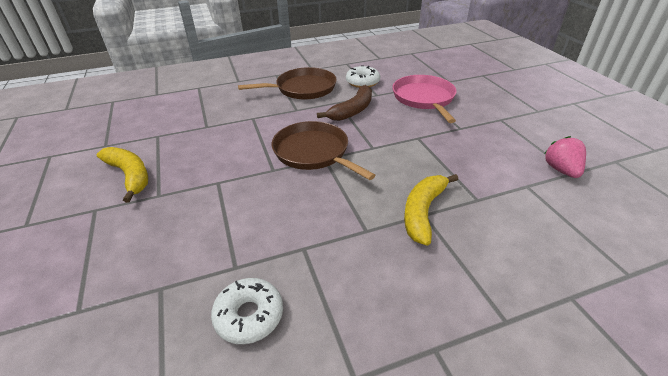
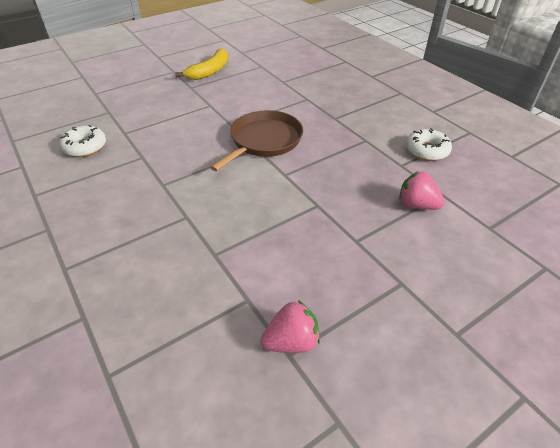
camera: 75 degrees right, 5 degrees up
(303, 88) = (381, 113): brown pan -> none
(352, 110) = (352, 152): brown banana -> none
(423, 212) = (189, 216): yellow banana -> none
(424, 98) = (416, 205): pink pan -> pink strawberry

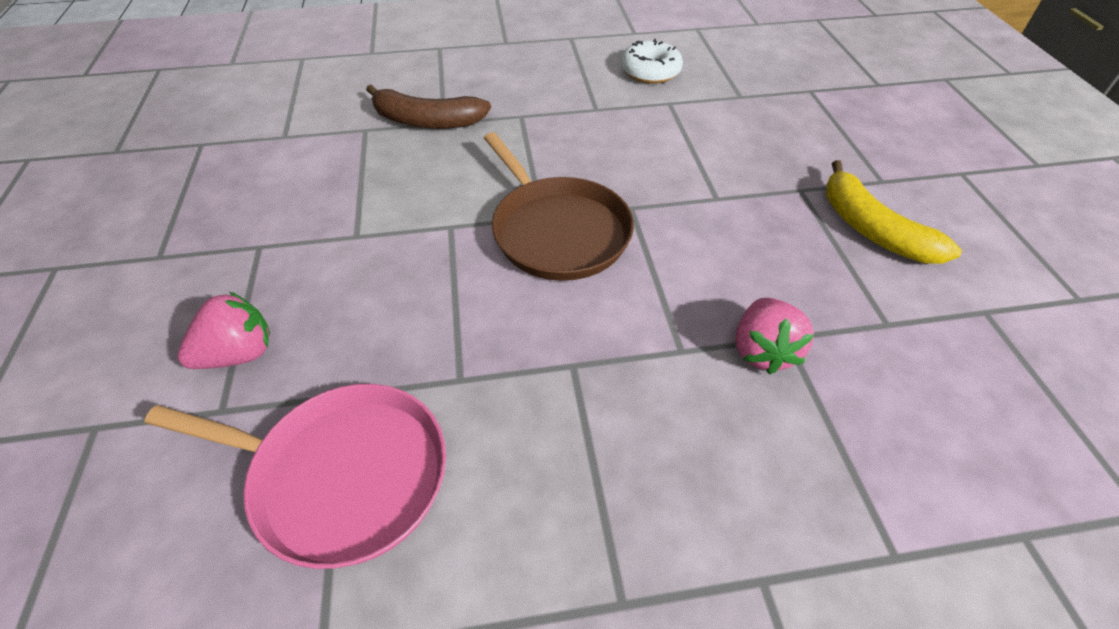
camera: 115 degrees right, 5 degrees up
(188, 226) = (427, 121): none -> brown banana
(291, 341) = (208, 149): pink strawberry -> pink strawberry (762, 351)
(426, 151) = (342, 475): white donut -> pink pan

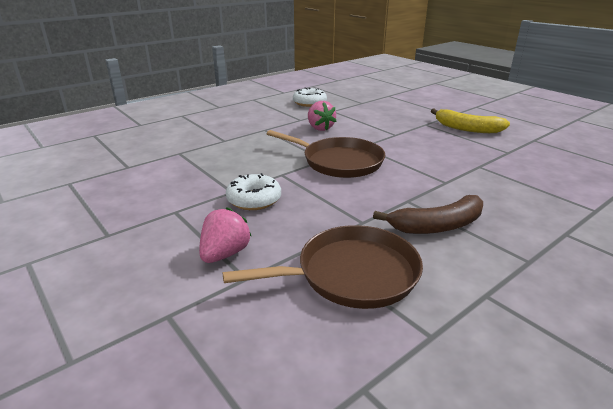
camera: 30 degrees left, 20 degrees down
(342, 475) = (351, 274): pink pan -> brown pan
(366, 265) = (254, 199): none -> white donut
(427, 121) = (213, 142): brown banana -> brown banana (437, 226)
(762, 351) = (476, 172): pink strawberry -> pink strawberry (320, 128)

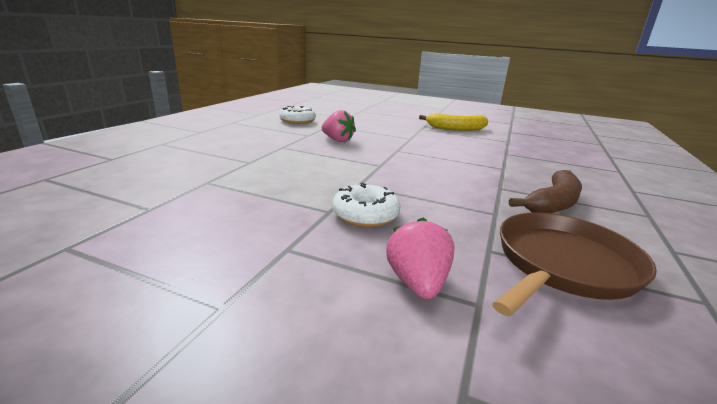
camera: 30 degrees left, 5 degrees down
(339, 162) = (396, 165): brown pan -> none

